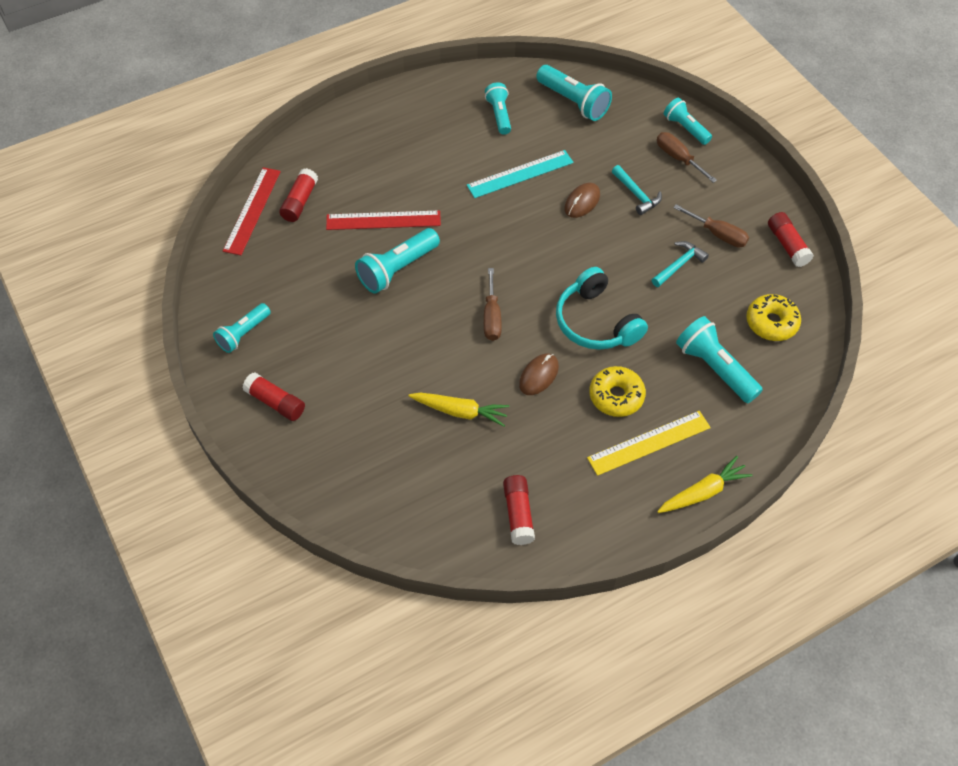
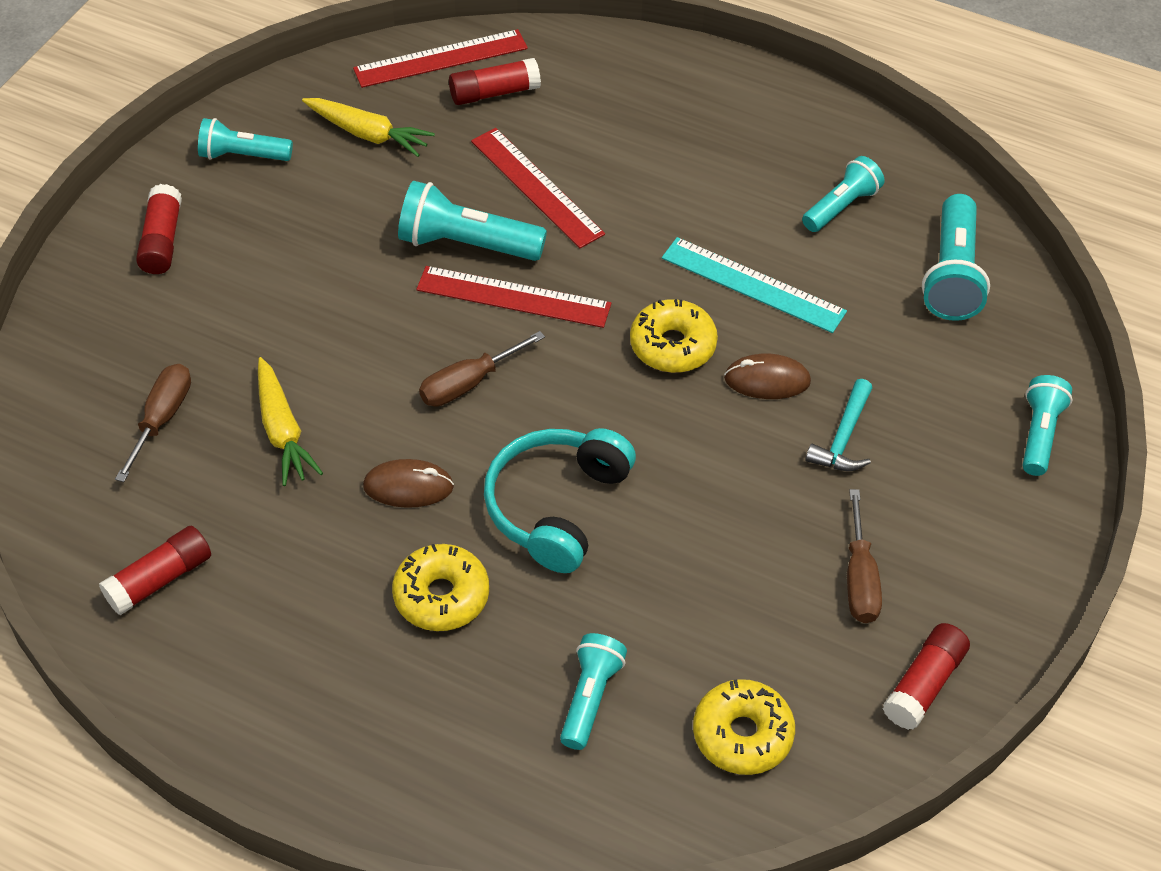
camera: 55 degrees right, 5 degrees down
(450, 269) = (513, 297): none -> red ruler
(533, 224) = (672, 346): none -> yellow donut
(649, 443) = (387, 677): yellow ruler -> none
(678, 158) = (967, 454): brown screwdriver -> brown screwdriver (162, 419)
(679, 265) = (752, 557): turquoise hammer -> none
(703, 492) = (347, 789): yellow carrot -> yellow carrot (368, 134)
(715, 368) = (590, 698): turquoise flashlight -> turquoise flashlight, size x0.66

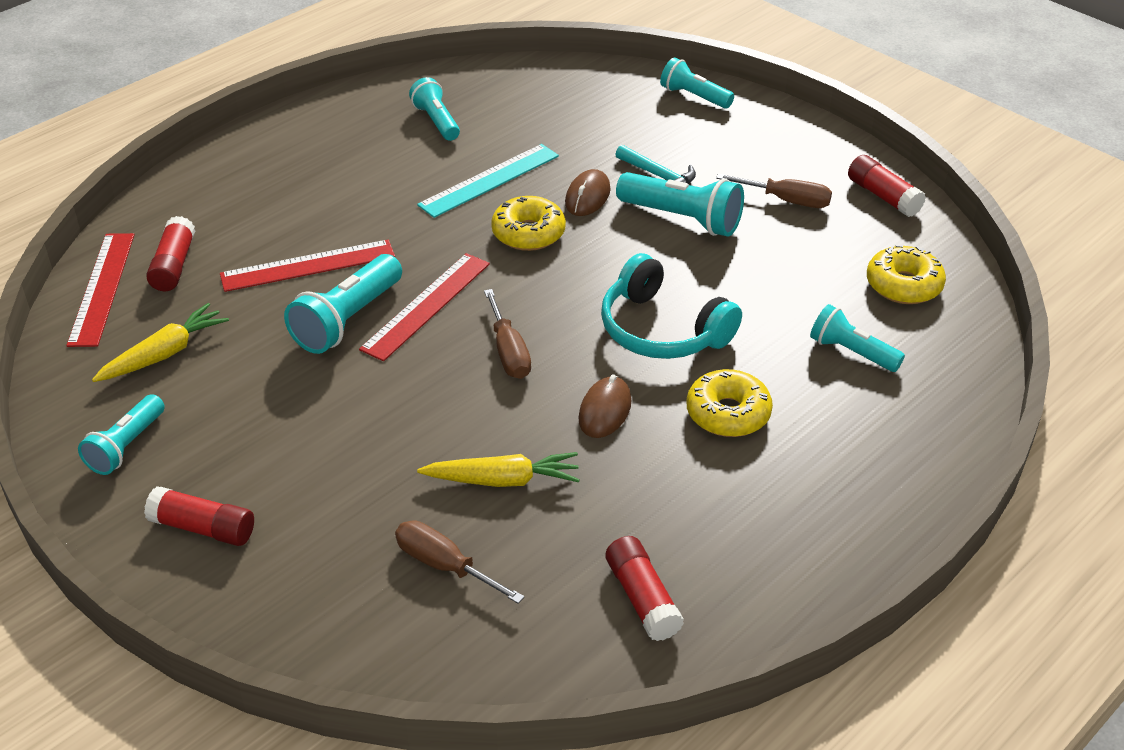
camera: 70 degrees left, 10 degrees down
(952, 275) = (533, 92): turquoise flashlight -> turquoise flashlight (682, 219)

